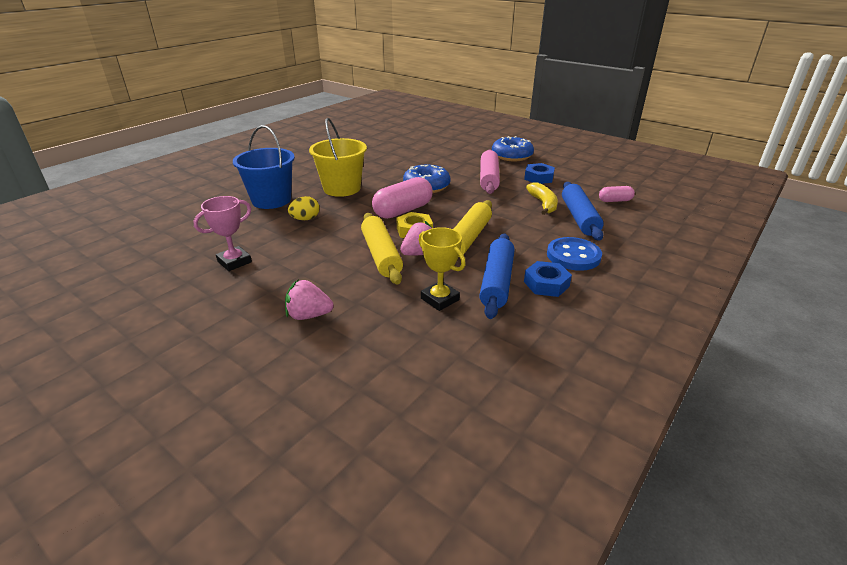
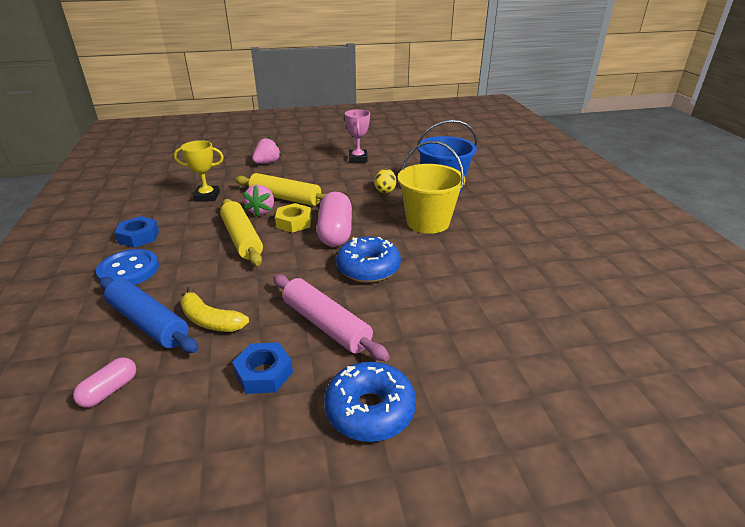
camera: 130 degrees right, 0 degrees up
(497, 282) = (179, 221): blue rolling pin -> none

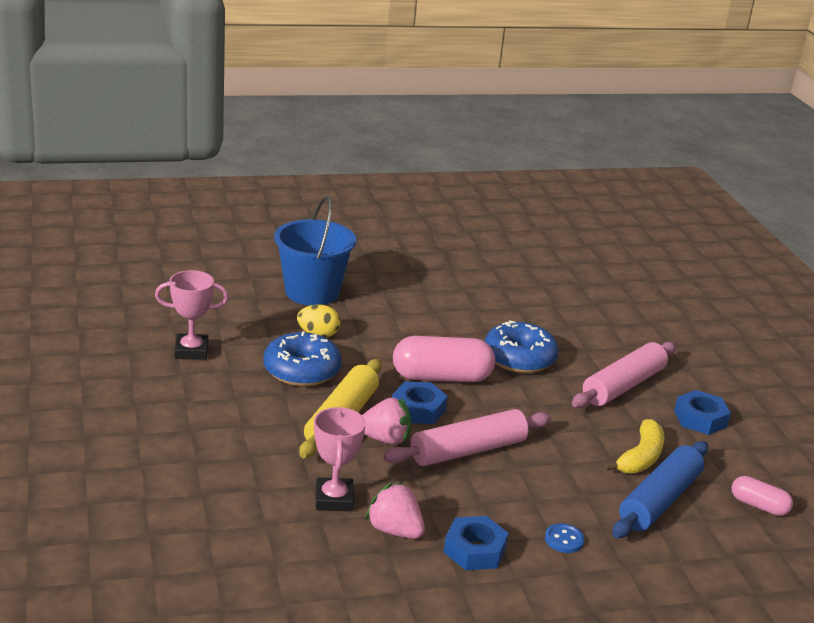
camera: 95 degrees left, 5 degrees down
(129, 270) = (564, 540): blue button -> blue button, size x0.49
(207, 196) = (334, 499): yellow trophy -> pink trophy
(242, 239) = (468, 450): yellow rolling pin -> pink rolling pin
(267, 162) = (191, 444): pink strawberry -> pink strawberry (394, 530)
(294, 222) = (418, 409): yellow nut -> blue nut
(370, 410) = (716, 367): blue donut -> blue donut (302, 370)
(428, 222) = (410, 313): yellow bucket -> none

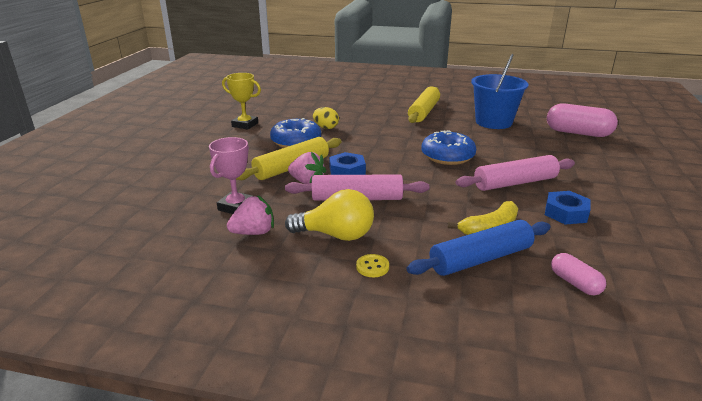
camera: 30 degrees right, 0 degrees up
(191, 351) = (245, 125): pink trophy -> yellow trophy
(312, 292) = (345, 109): blue bucket -> blue bucket (493, 122)
(394, 530) = (254, 232): pink strawberry -> pink strawberry turned 90 degrees clockwise
(426, 279) = (424, 112): none -> yellow rolling pin
(441, 377) = (381, 158): pink capsule -> pink capsule (578, 133)
(475, 550) = (296, 257): blue nut -> none
(491, 509) = (336, 235): none -> yellow light bulb
(564, 540) = (372, 267): blue button -> yellow button

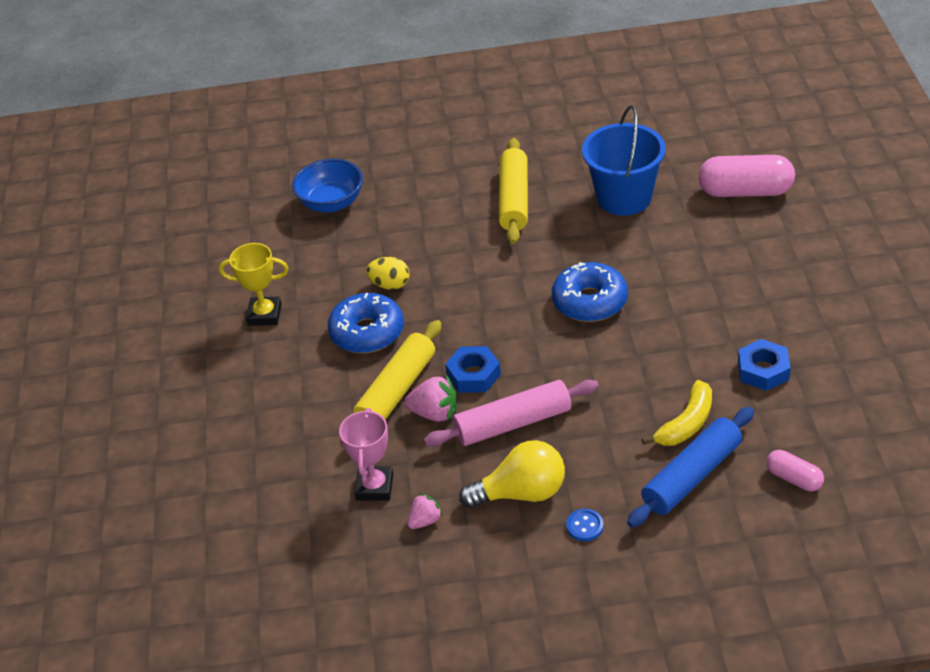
camera: 15 degrees left, 15 degrees up
(254, 232) = (425, 521): pink strawberry -> pink strawberry, size x0.65
(319, 97) = (331, 203): none -> blue bowl
(372, 267) = (584, 526): yellow button -> blue button
(515, 183) = (691, 331): pink rolling pin -> none

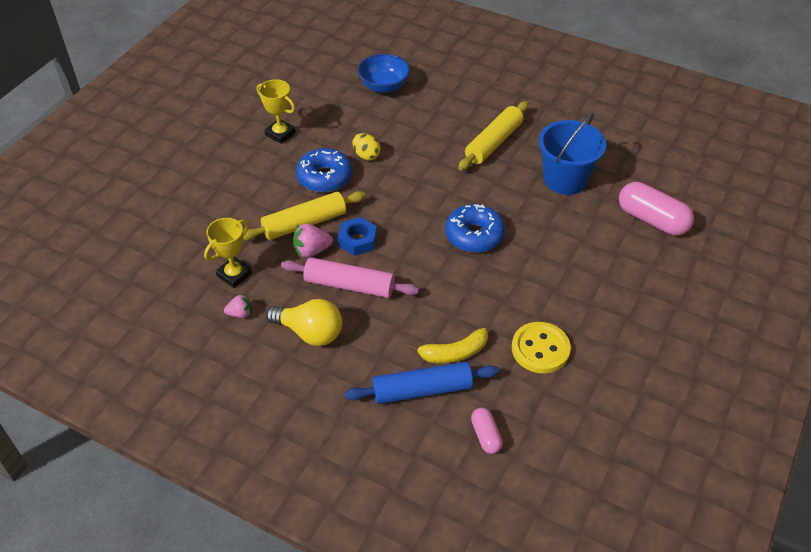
camera: 30 degrees right, 5 degrees up
(374, 487) = (234, 275): pink trophy -> yellow trophy
(434, 413) = (311, 250): pink strawberry -> pink strawberry turned 120 degrees clockwise
(584, 526) = (325, 378): blue button -> none
(763, 370) = (540, 349): blue nut -> yellow button

